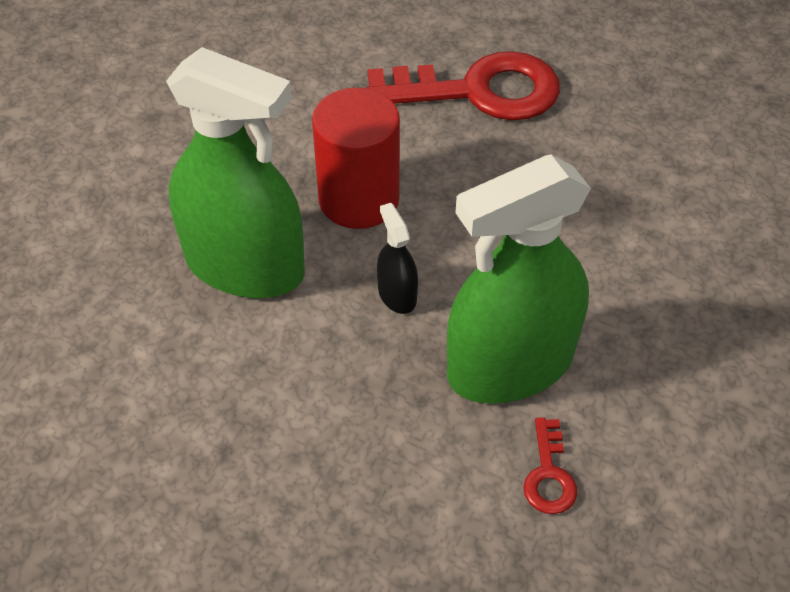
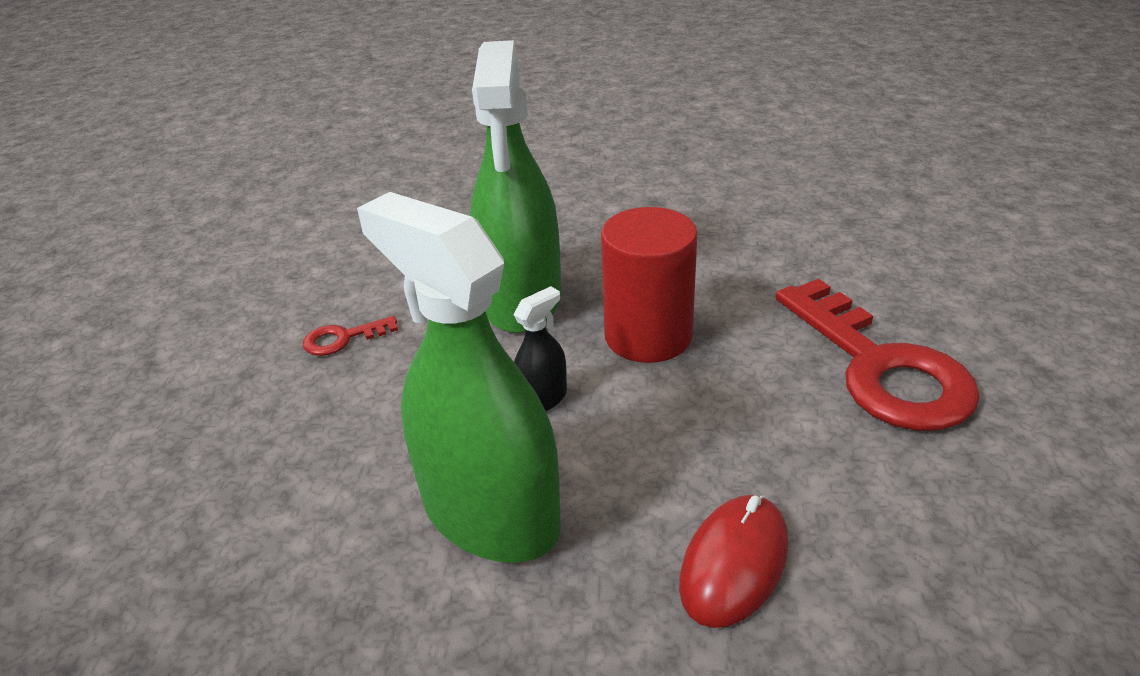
camera: 70 degrees right, 15 degrees down
(549, 475) = (350, 592): red key -> red key (343, 339)
(617, 246) = (734, 563): none -> red mouse

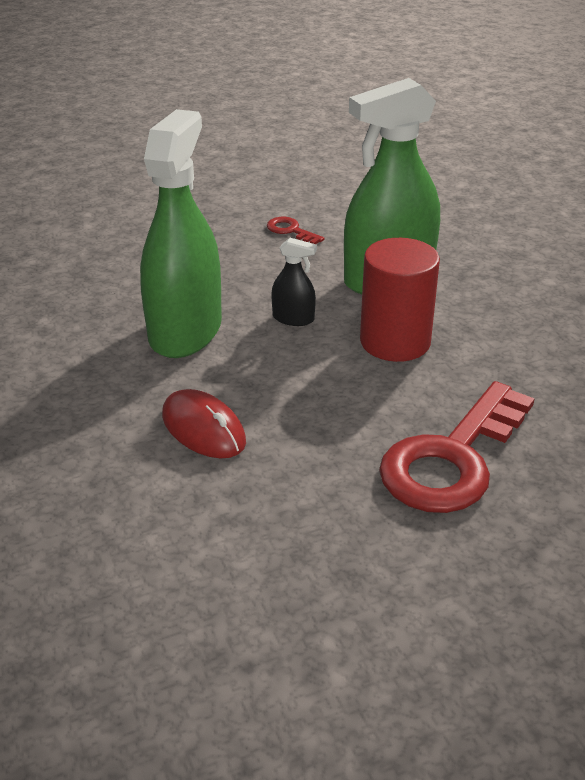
camera: 60 degrees right, 0 degrees up
(734, 563) = (203, 429): red mouse -> red mouse turned 45 degrees clockwise

